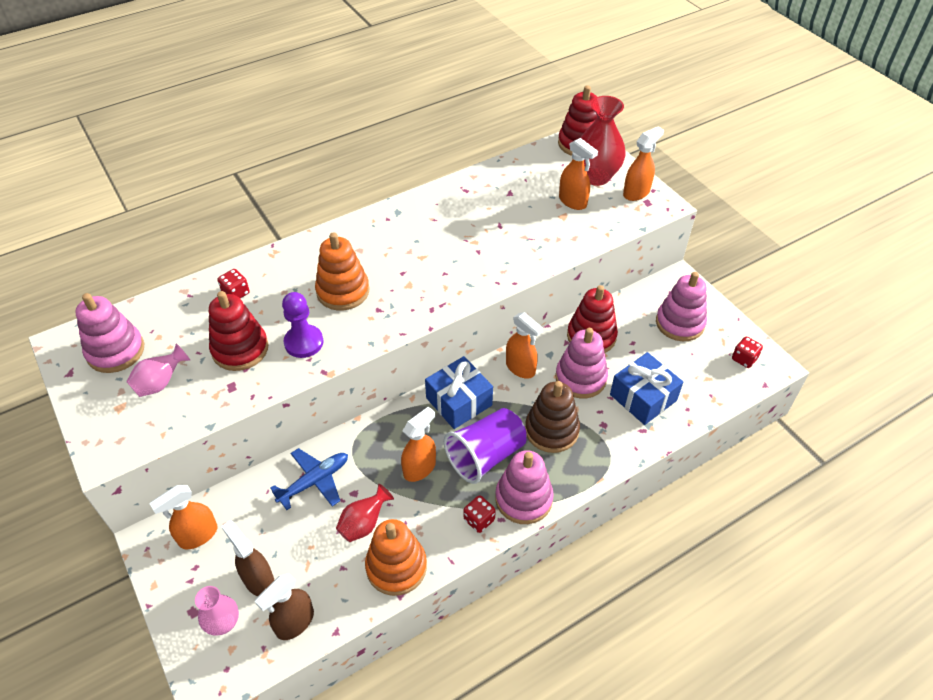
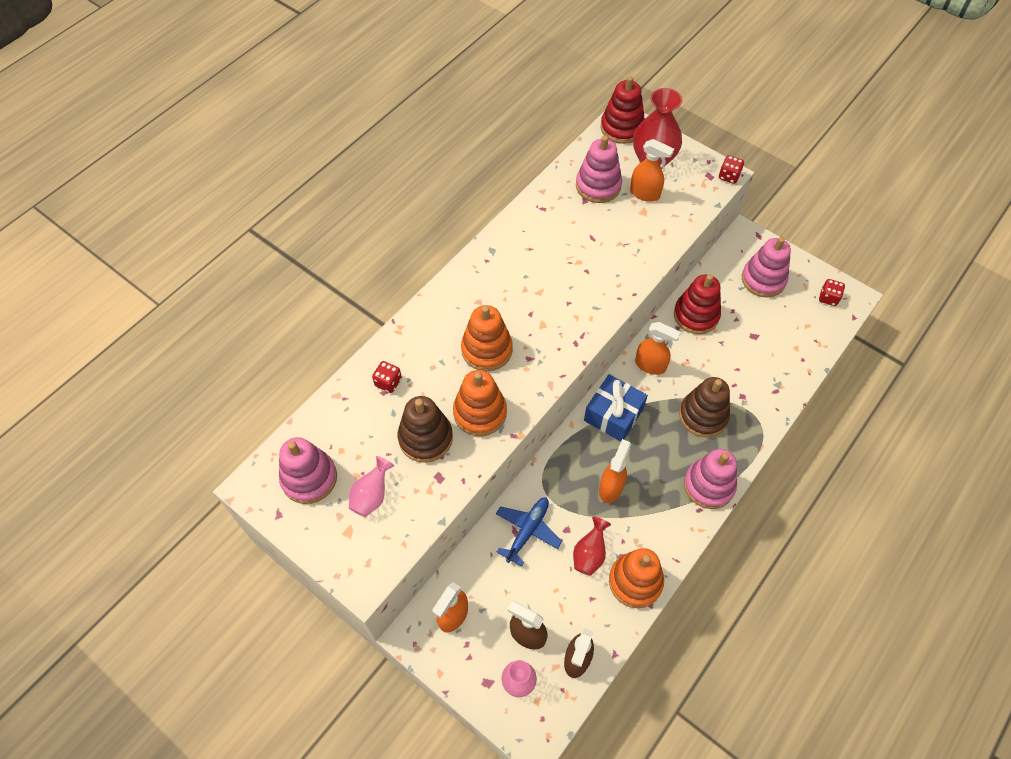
camera: 20 degrees left, 10 degrees up
(240, 349) = (425, 438): red stacking toy -> brown stacking toy
(304, 342) = (480, 413): purple pawn -> orange stacking toy
(479, 520) = (682, 517): red dice -> red dice (729, 176)
(485, 456) = (660, 457): purple cup -> none
(580, 378) = (705, 359): pink stacking toy -> pink stacking toy (598, 186)
(636, 193) = (696, 168): orange spray bottle -> none
(643, 397) = (763, 360): blue gift -> none

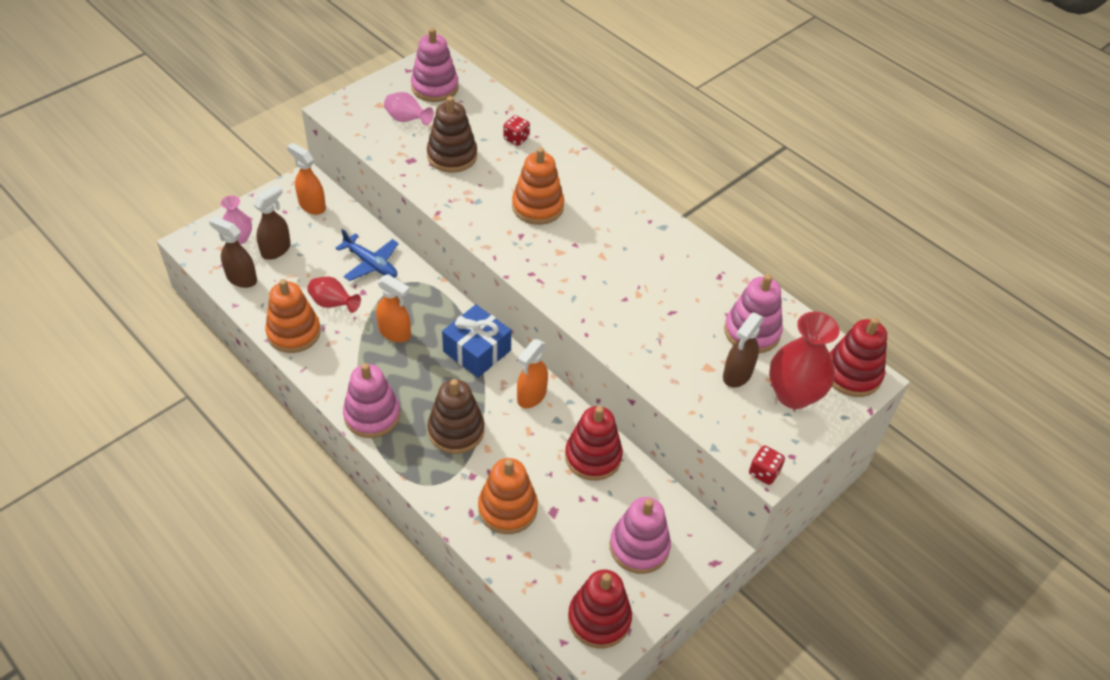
camera: 95 degrees right, 10 degrees down
(480, 413) = (468, 193): orange stacking toy -> orange stacking toy (507, 508)
(645, 194) = (737, 375): orange spray bottle -> brown spray bottle
(828, 298) = (599, 619): red dice -> red stacking toy

